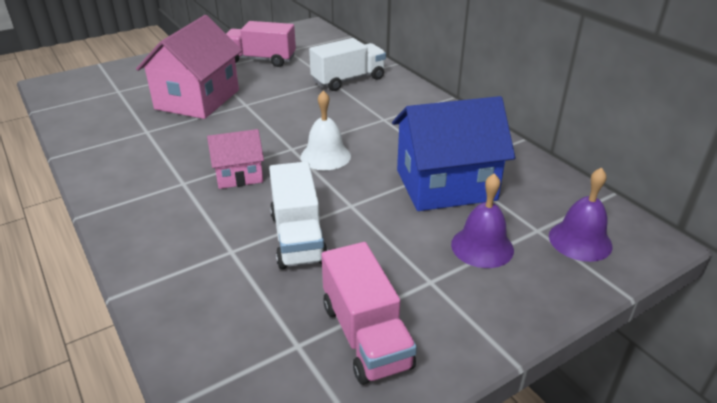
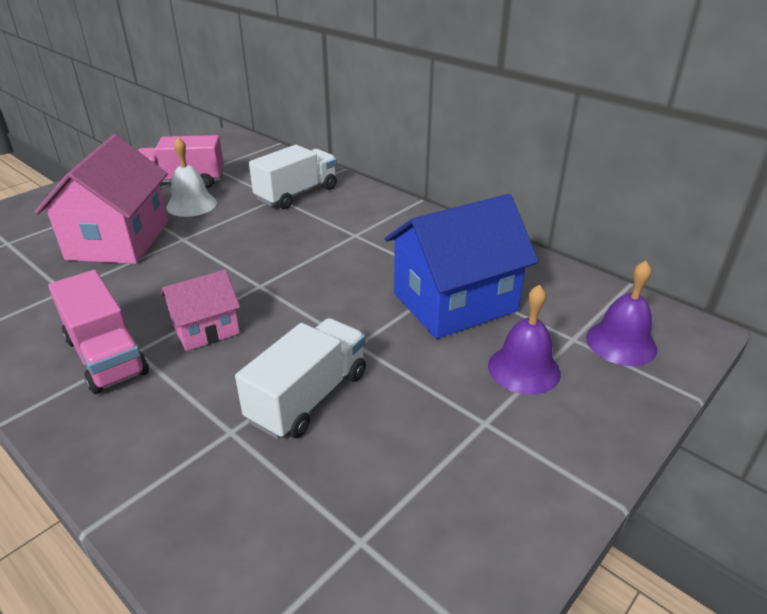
camera: 15 degrees left, 0 degrees up
(298, 237) = (308, 397): white truck -> white truck turned 120 degrees counterclockwise
(325, 156) = (304, 289): white bell -> white bell (191, 204)
(366, 335) = (438, 508): pink truck -> pink truck (106, 356)

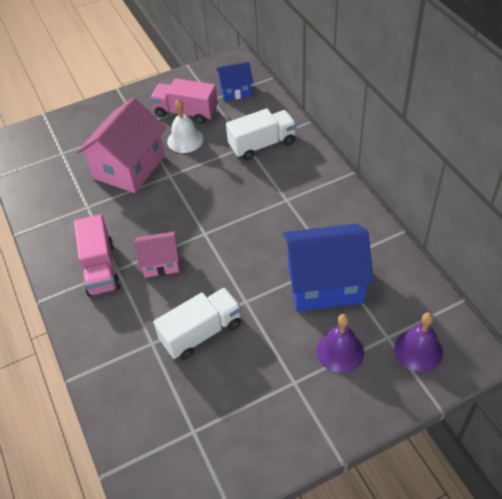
camera: 25 degrees right, 15 degrees up
(240, 157) = (235, 91): none -> blue house

